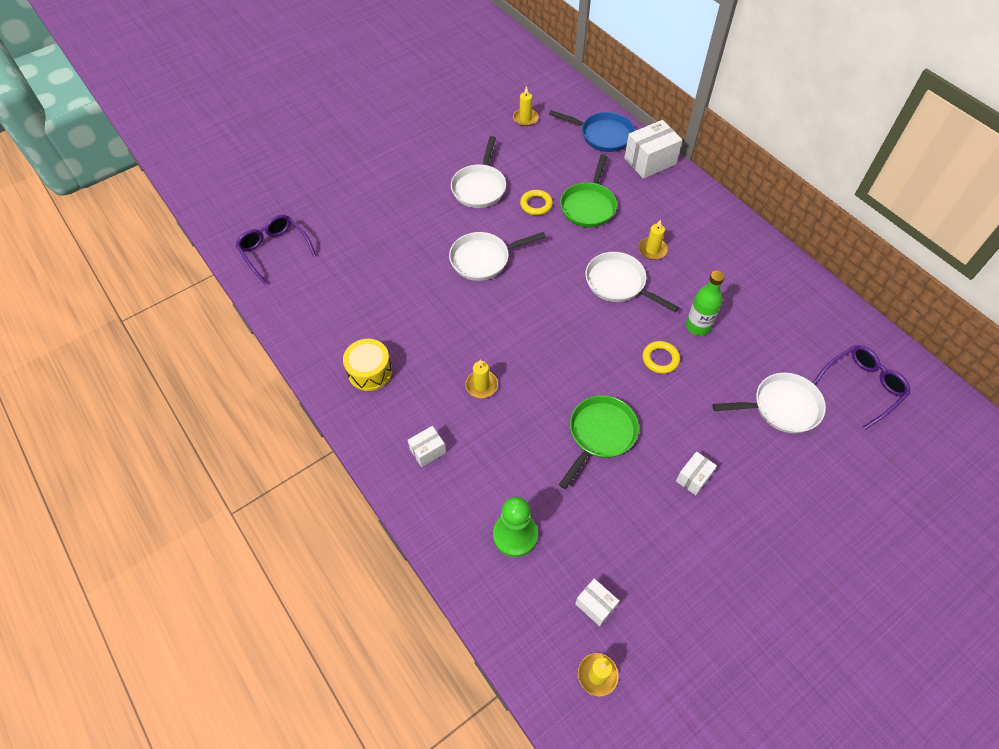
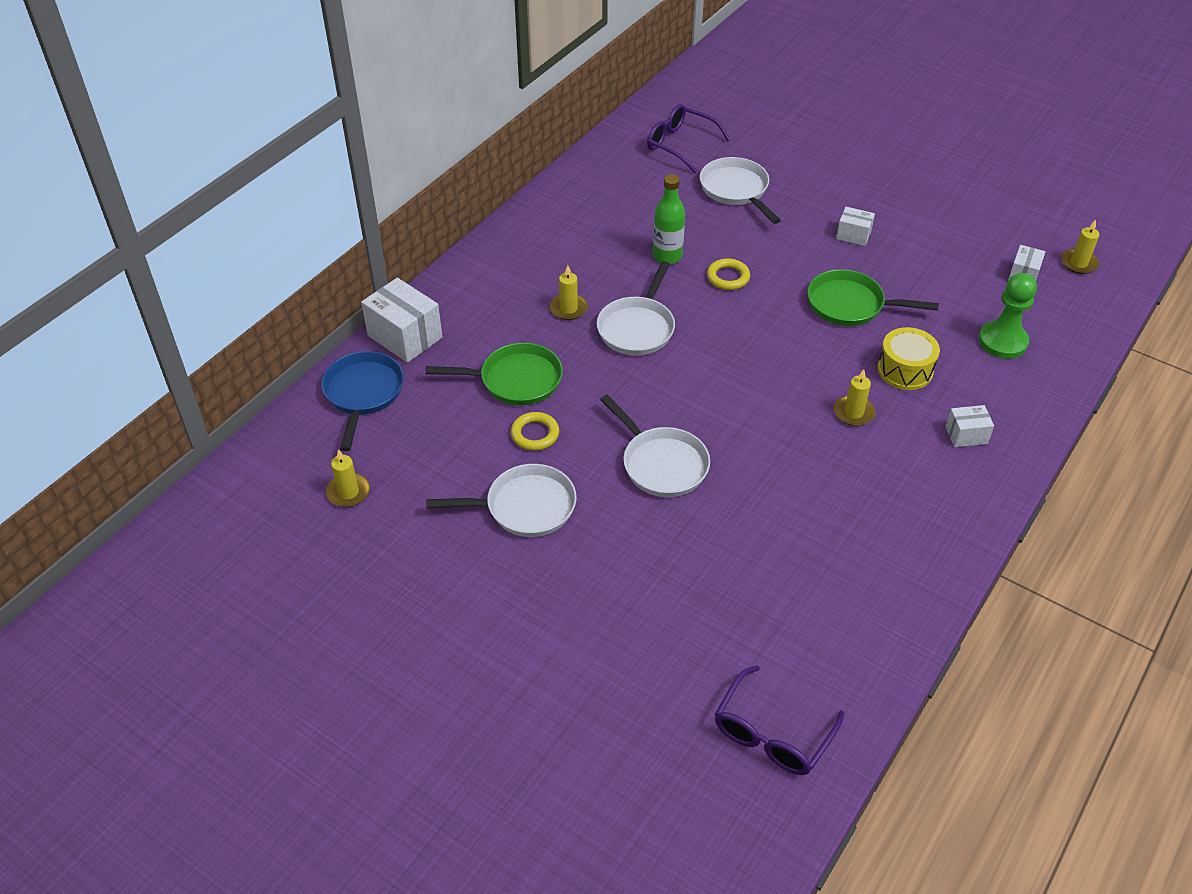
camera: 110 degrees left, 10 degrees down
(370, 371) = (903, 525): yellow drum -> yellow drum (905, 370)
(428, 451) = (966, 435): white box -> white box turned 45 degrees counterclockwise

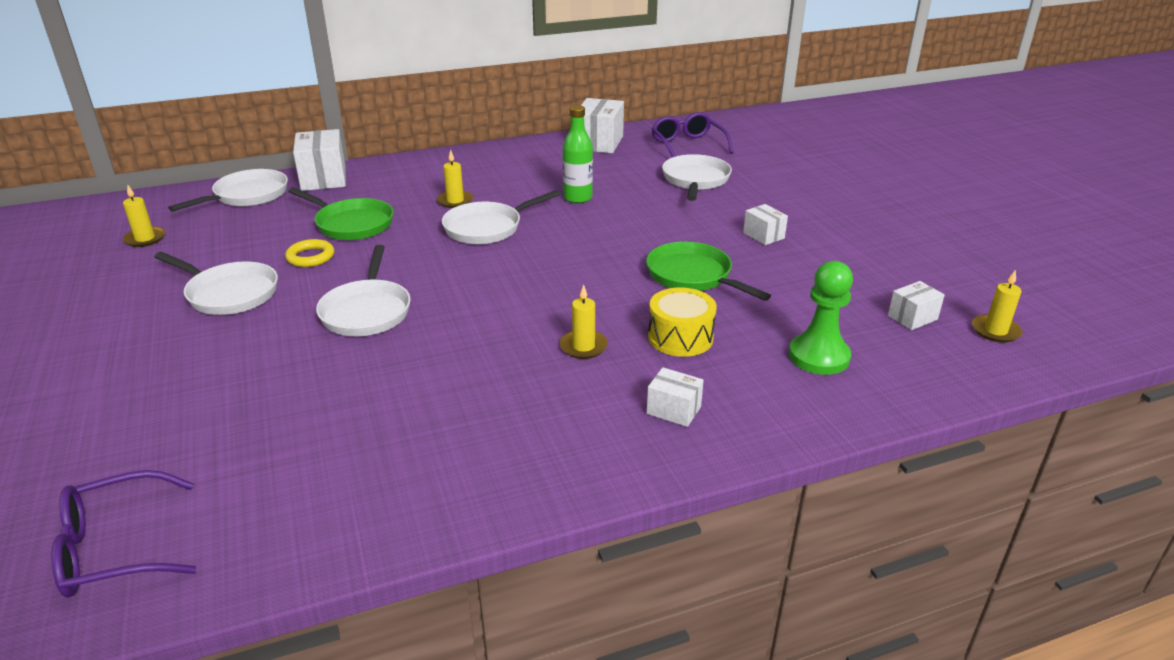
camera: 35 degrees right, 15 degrees down
(363, 394) = (247, 196): blue pan -> white pan
(600, 173) = (599, 143): none -> white box
(728, 277) = (608, 224): yellow ring -> none

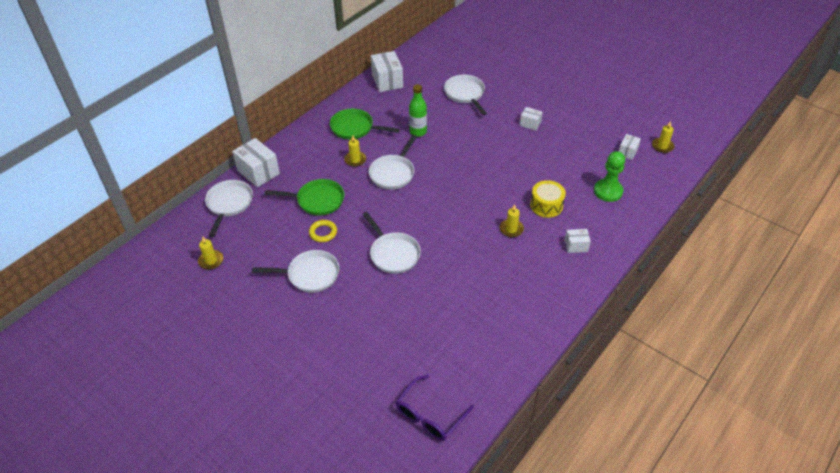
camera: 30 degrees left, 15 degrees up
(687, 145) = (437, 66): purple glasses -> none
(693, 276) = (521, 165): green pan -> green pan (355, 128)

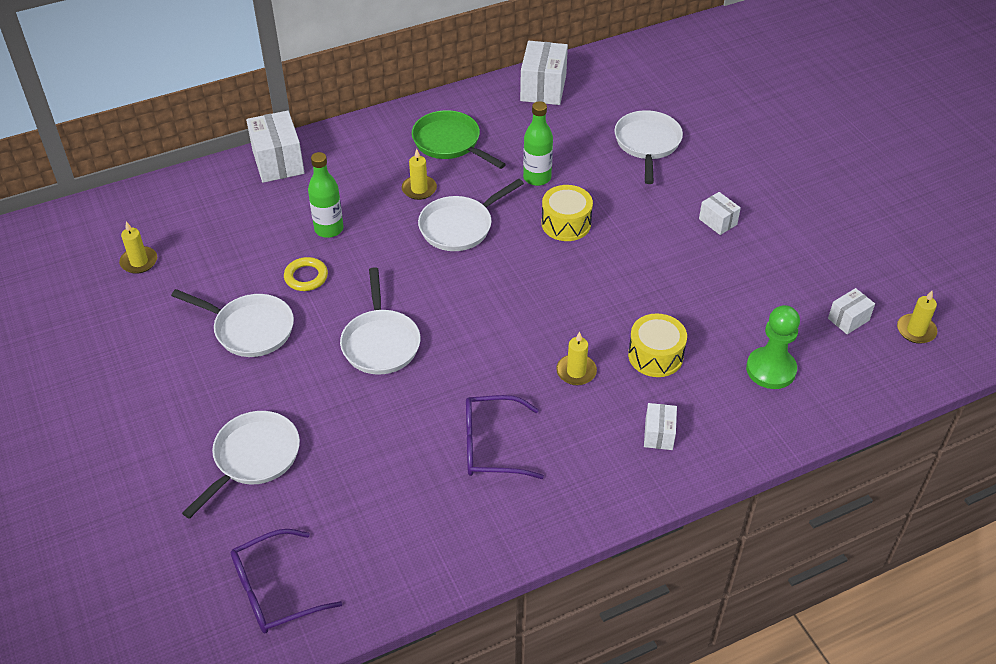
camera: 25 degrees right, 0 degrees up
(229, 204) = (211, 193): white pan -> white pan (253, 458)
(317, 200) = (329, 229): green pan -> green bottle
(451, 151) = (566, 223): none -> yellow drum
(494, 286) = (491, 446): none -> purple glasses
(576, 246) = (659, 434): white box -> white box turned 75 degrees clockwise

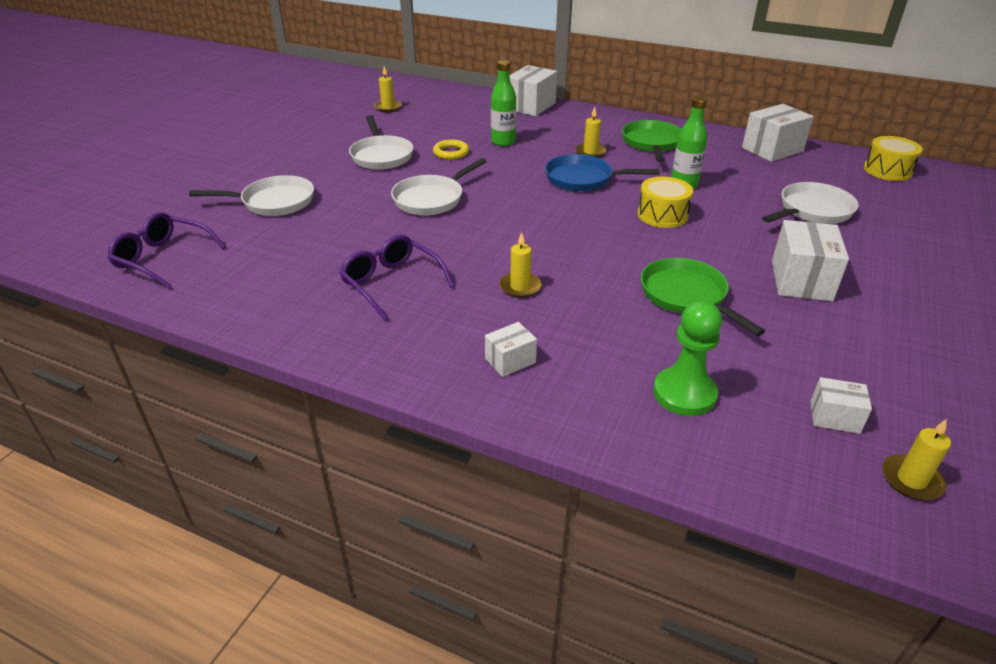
camera: 50 degrees right, 10 degrees down
(459, 226) = (583, 179): white pan -> blue pan
(655, 355) = (596, 318): yellow drum -> yellow drum (887, 170)
(678, 291) = (686, 296): none -> green pan
(718, 222) = (801, 280): white box -> white box, size x1.82

